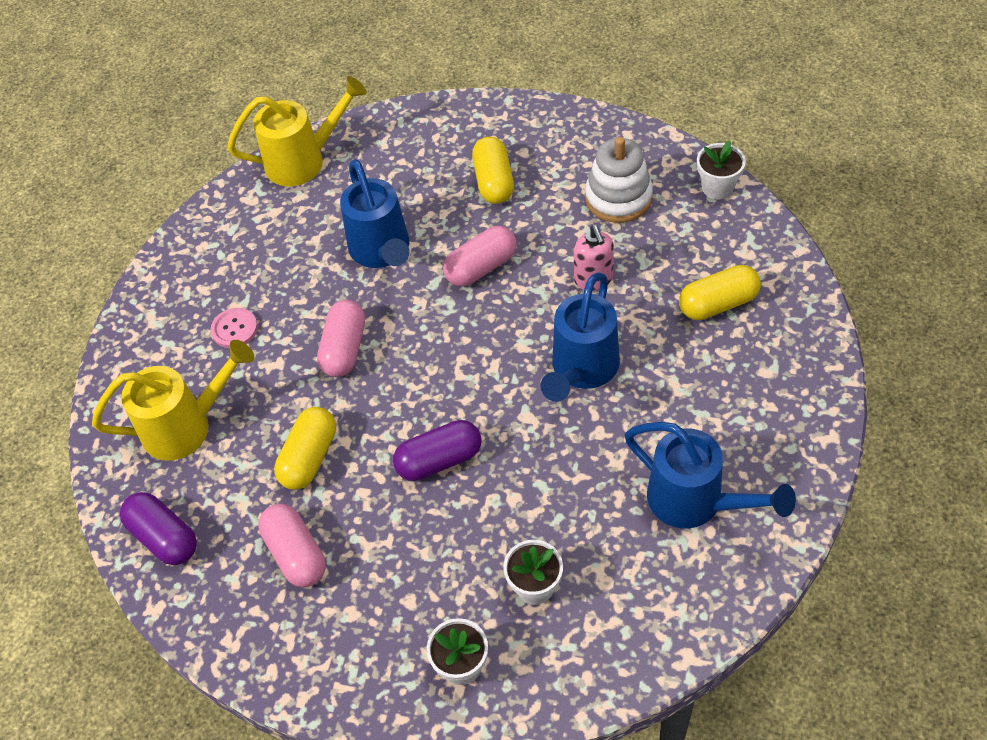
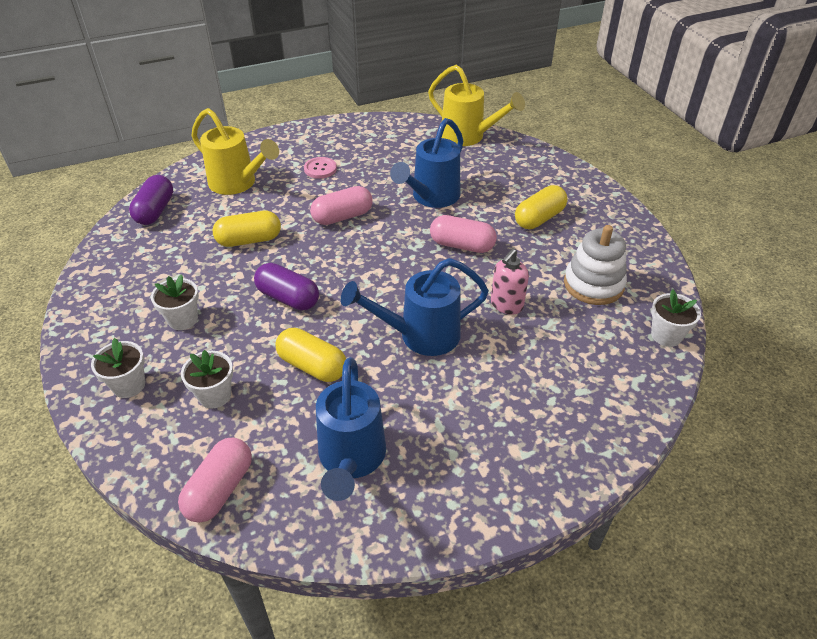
camera: 50 degrees right, 10 degrees down
(296, 554) = (174, 267): pink capsule -> pink capsule (220, 489)
(395, 576) = (183, 319): none -> white flower pot
(718, 303) = (553, 387): yellow capsule -> yellow capsule (312, 366)

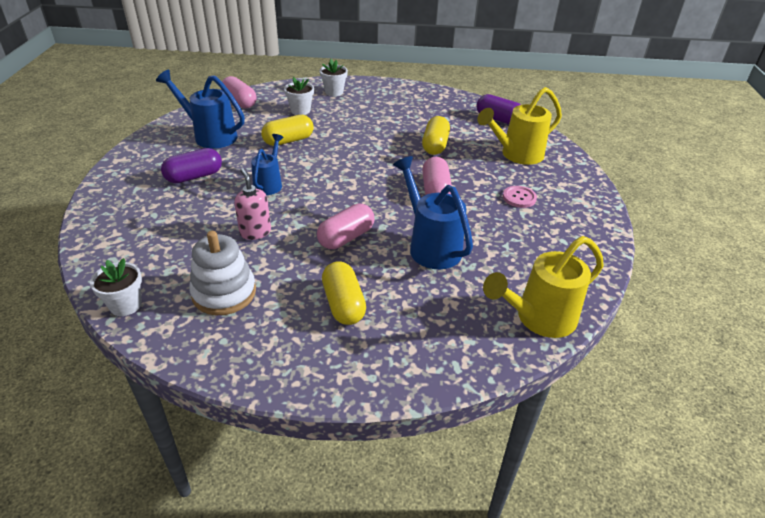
camera: 115 degrees right, 5 degrees down
(183, 319) = (371, 111): white flower pot -> none
(288, 298) = (358, 146): purple capsule -> purple capsule (194, 176)
(421, 335) = (269, 184): blue watering can -> blue watering can, size x0.62

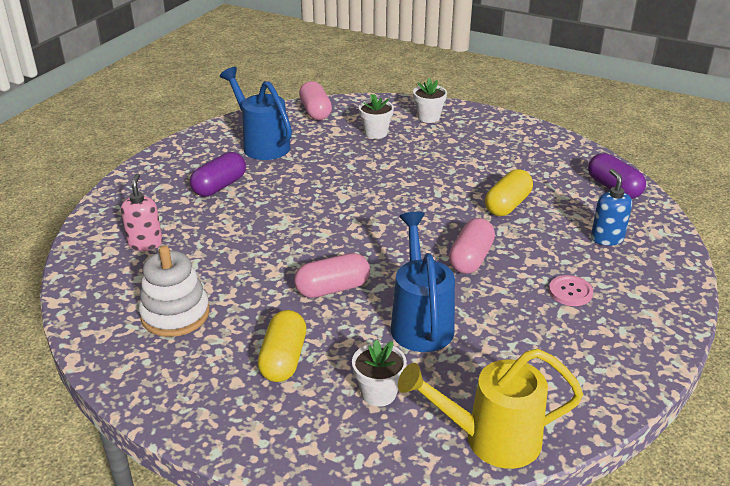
camera: 25 degrees right, 5 degrees down
(125, 305) = (82, 301): white flower pot -> white flower pot (378, 393)
(194, 176) = (219, 186): purple capsule -> purple capsule turned 45 degrees counterclockwise
(255, 232) = (243, 259): pink soap dispenser -> pink soap dispenser (145, 243)
(269, 184) = (289, 210): blue watering can -> none
(288, 141) = (340, 166): yellow capsule -> none
(517, 155) = (607, 238): yellow watering can -> blue soap dispenser

